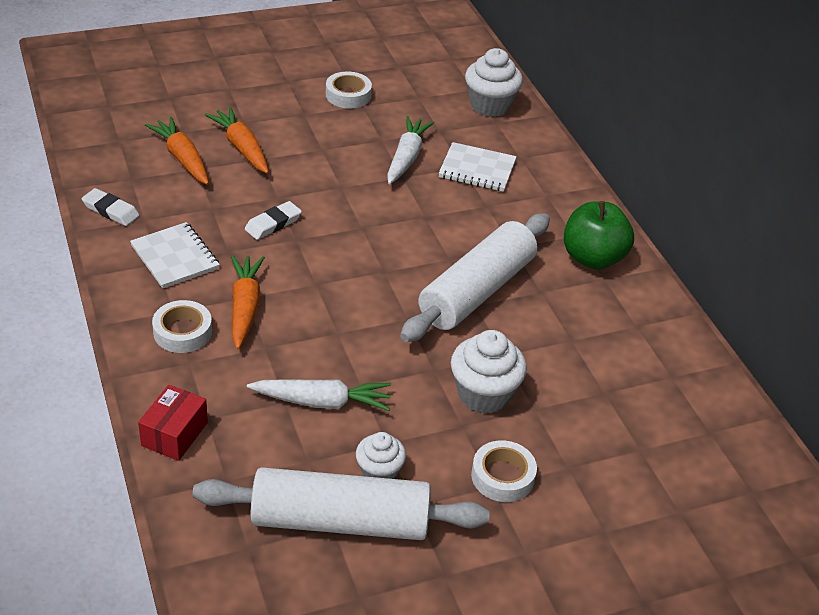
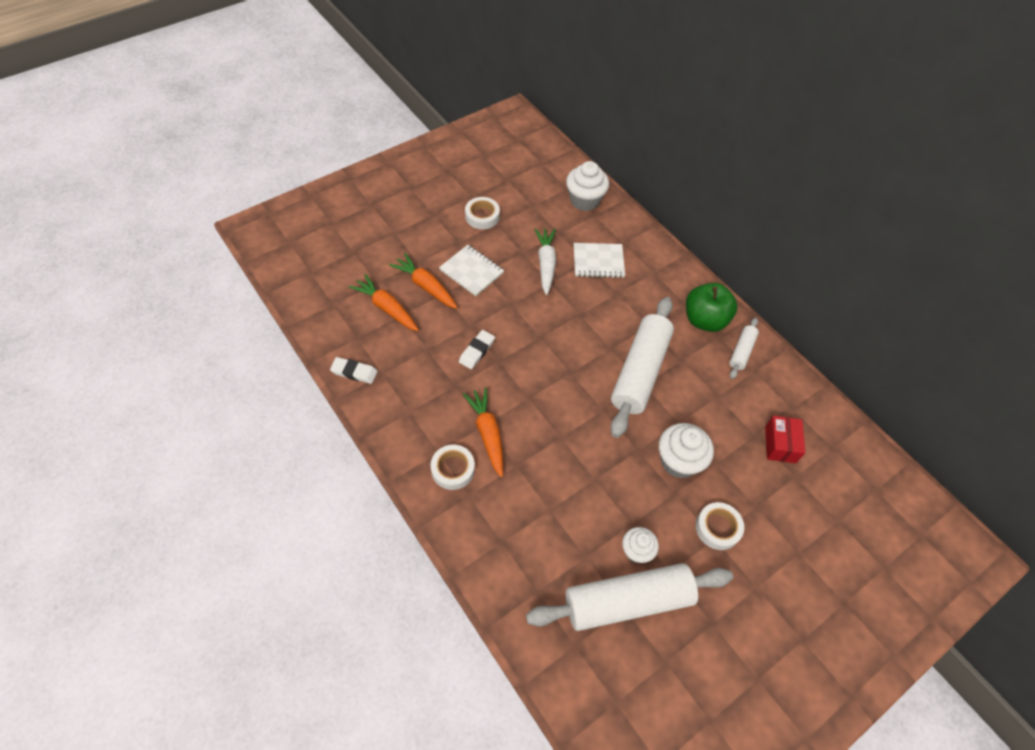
camera: 15 degrees left, 15 degrees up
(174, 434) = (485, 563): red box -> red box (780, 444)
(175, 257) = (419, 402): white notebook -> white notebook (471, 271)
(322, 402) = (574, 502): white carrot -> none
(628, 301) = (741, 351): none -> white rolling pin

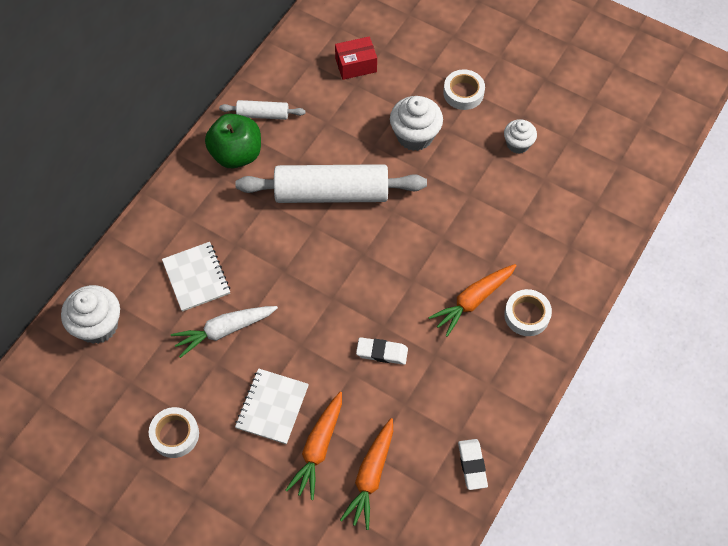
camera: 110 degrees left, 5 degrees up
(627, 601) = (563, 138): white rolling pin -> none

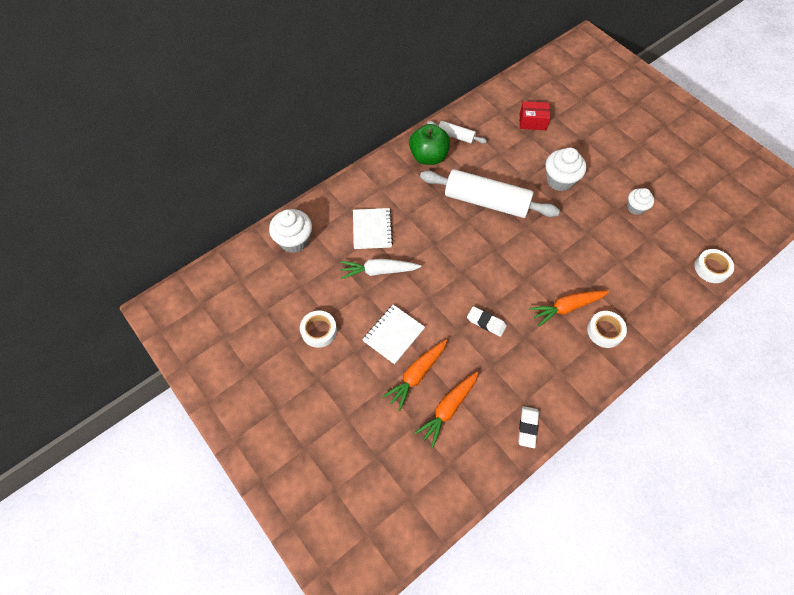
camera: 20 degrees right, 0 degrees up
(463, 93) = (605, 161): white tape -> white tape (711, 268)

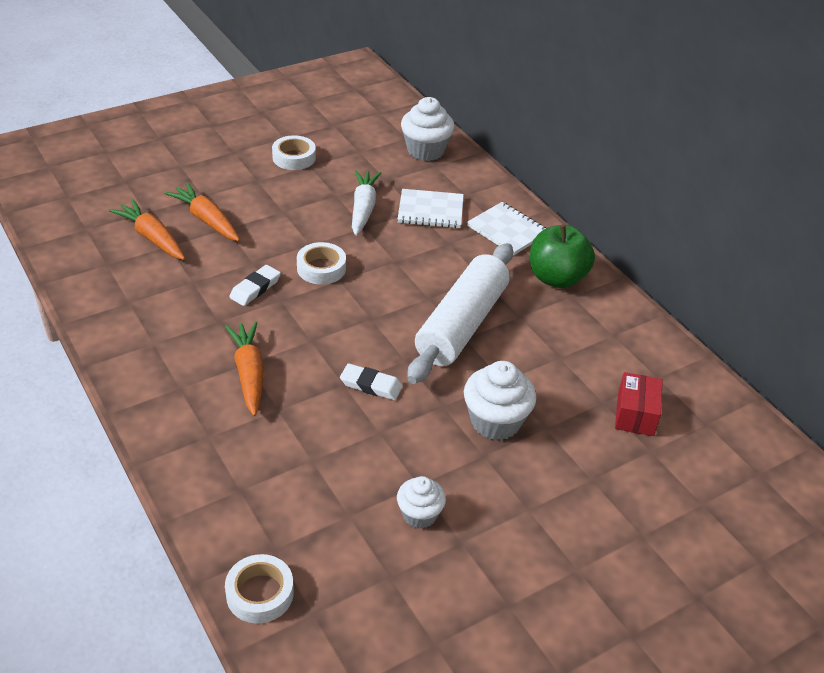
camera: 95 degrees right, 20 degrees down
(393, 334) = (268, 209): white notebook -> white notebook (507, 230)
(456, 136) = (600, 313): white rolling pin -> none
(527, 427) = (94, 298): white eraser -> white eraser (371, 385)
(605, 331) = (194, 407): white tape -> white tape (321, 268)

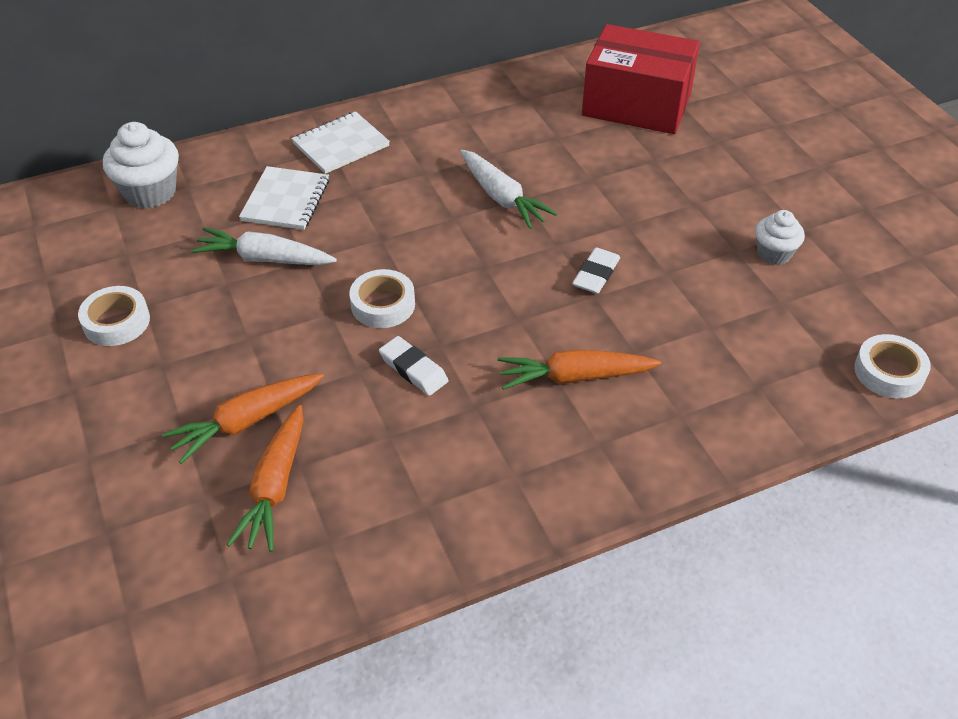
camera: 80 degrees left, 5 degrees up
(152, 238) = (275, 487): orange carrot -> orange carrot turned 45 degrees counterclockwise
(461, 324) = (502, 197): white rolling pin -> white carrot
(495, 422) = (648, 190): white cupcake -> none
(557, 278) = (433, 121): green apple -> none
(635, 414) = (636, 104): red box -> red box, size x2.01

